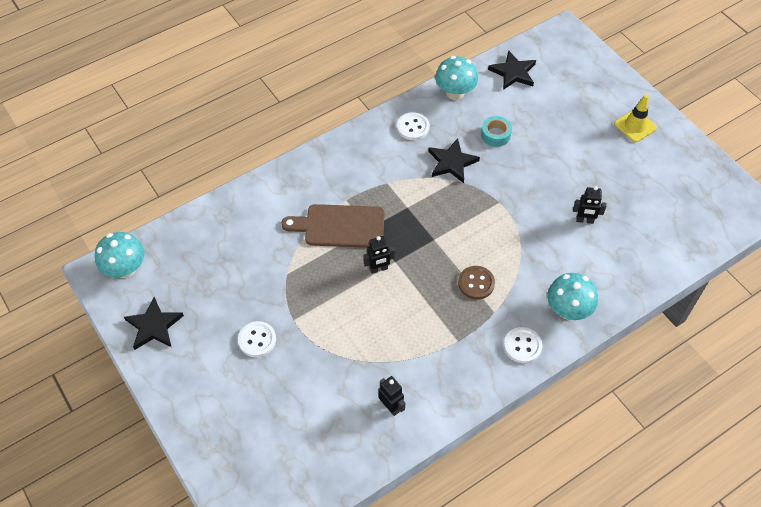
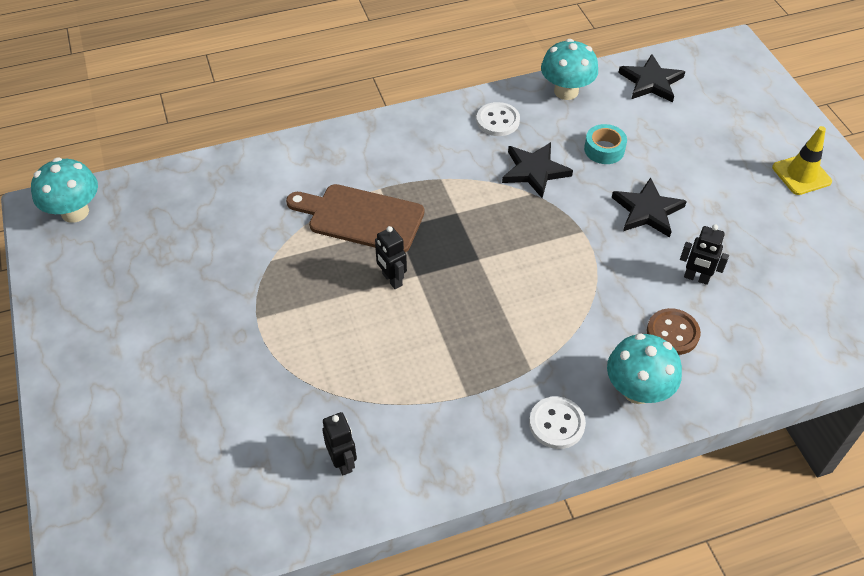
camera: 15 degrees right, 5 degrees down
(154, 326) = (79, 286): black star -> black star (647, 210)
(257, 340) = (199, 333): white button -> none
(378, 269) = (392, 280): black robot -> black robot turned 60 degrees clockwise
(476, 283) = (517, 326): brown button -> brown button (672, 333)

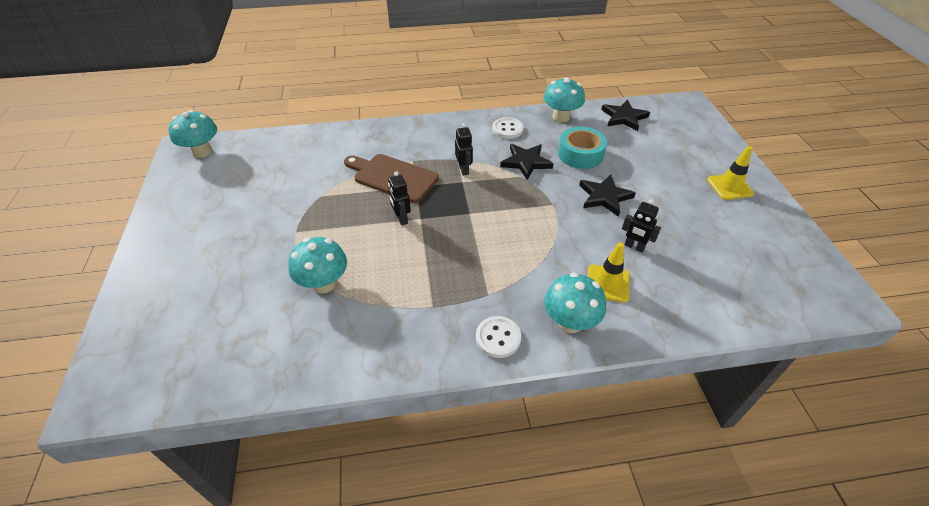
camera: 10 degrees right, 5 degrees down
(320, 386) = (324, 283): none -> turquoise mushroom
(343, 462) = (321, 341): black robot -> black robot (464, 170)
(604, 149) = (580, 154): turquoise tape -> turquoise tape, size x1.52
(672, 333) = (607, 283): brown button -> yellow traffic cone

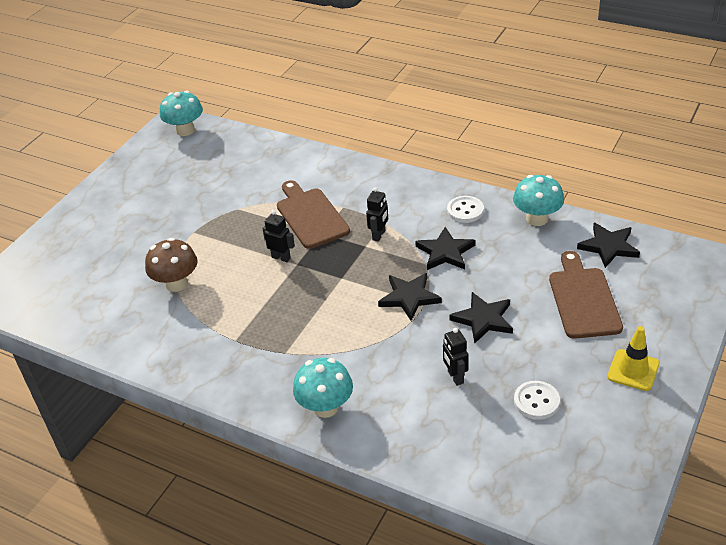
camera: 40 degrees right, 5 degrees down
(324, 283) = (176, 284): turquoise mushroom -> brown mushroom
(401, 219) = (281, 257): black robot -> black robot turned 105 degrees clockwise
(498, 338) = (258, 389): white button -> white button (536, 401)
(537, 205) = (409, 297): none -> black star
(580, 154) = (510, 267): turquoise tape -> none
(607, 283) = (392, 395): yellow traffic cone -> none
(649, 156) = (583, 299): none -> brown cutting board

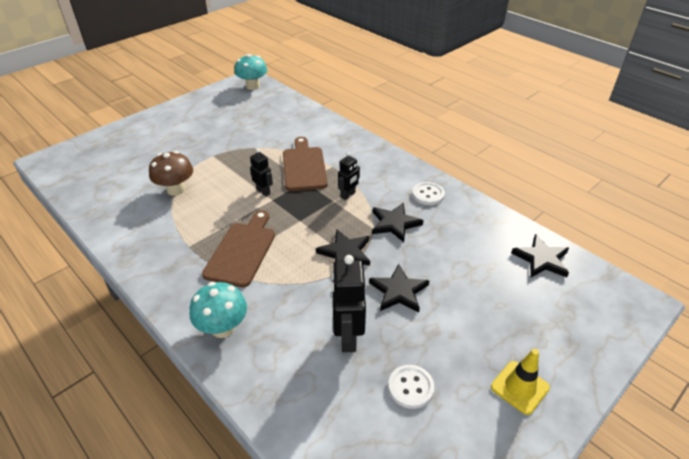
camera: 15 degrees right, 0 degrees up
(455, 377) = (347, 337): black robot -> black robot, size x1.72
(537, 219) = (486, 217): turquoise mushroom -> none
(583, 299) = (498, 301): brown cutting board -> brown cutting board (242, 251)

